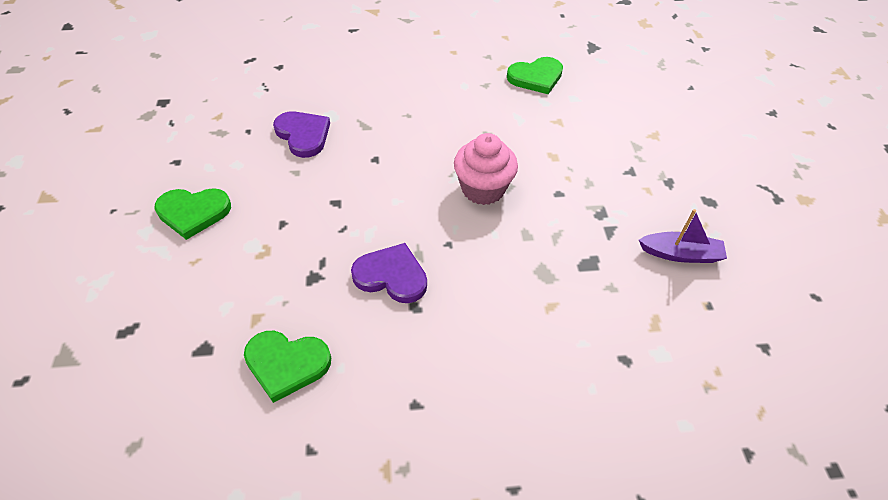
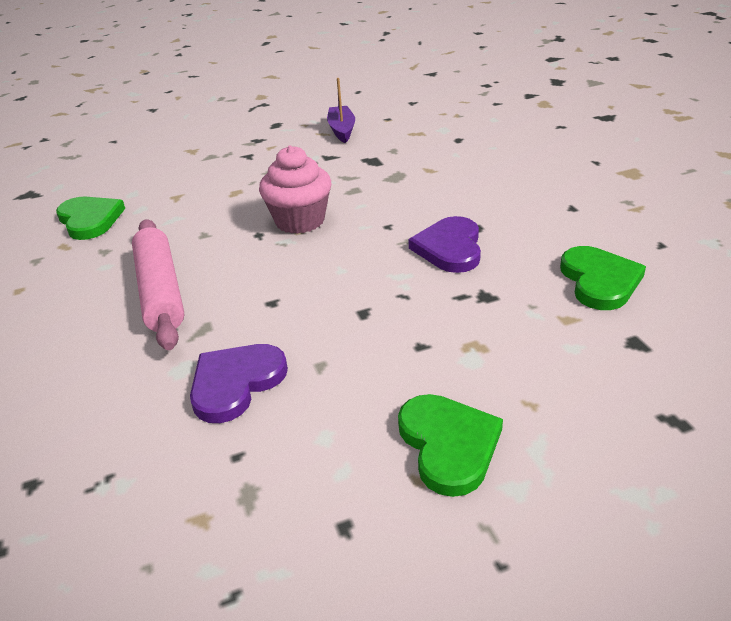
camera: 100 degrees left, 15 degrees down
(417, 109) = (161, 291): none -> pink rolling pin

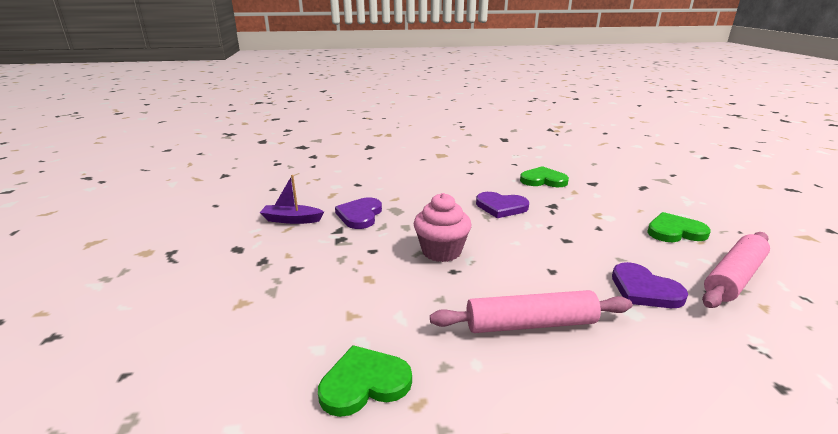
camera: 80 degrees left, 10 degrees down
(287, 500) = (734, 277): none -> pink rolling pin
(370, 159) = (360, 215): none -> purple heart

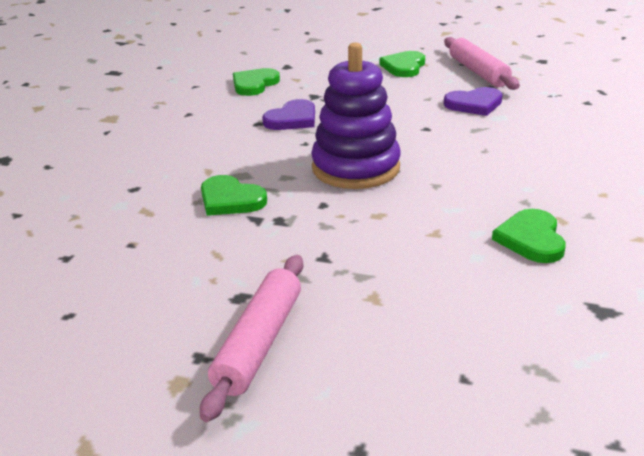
camera: 65 degrees left, 5 degrees up
(291, 220) = (194, 249): purple boat -> none
(360, 215) = (230, 199): purple heart -> green heart
(441, 251) = (355, 168): pink cupcake -> purple stacking toy
(530, 324) = (492, 156): pink rolling pin -> pink rolling pin (258, 343)

